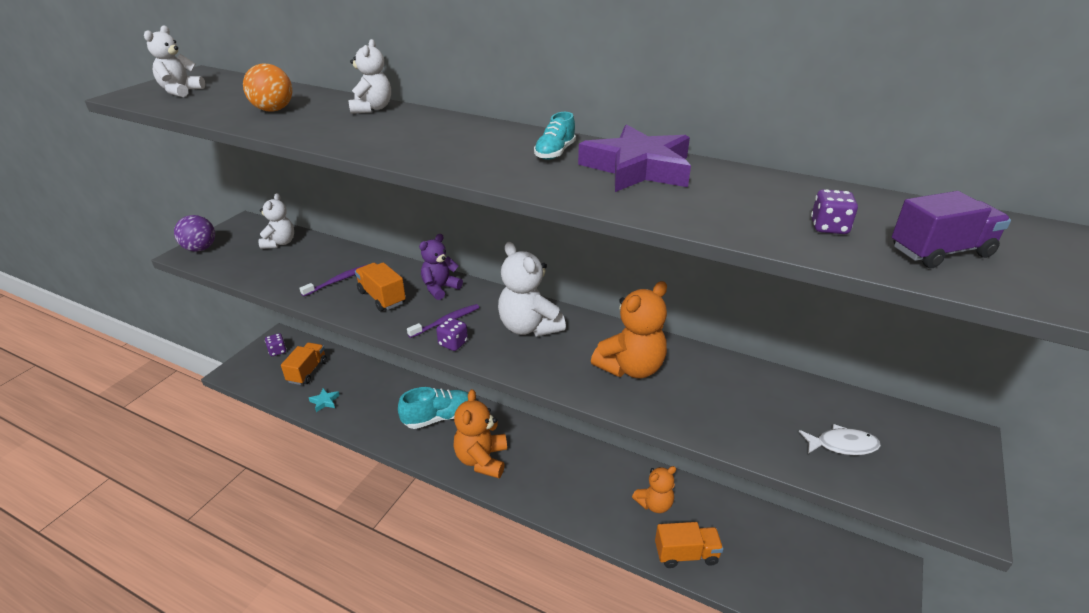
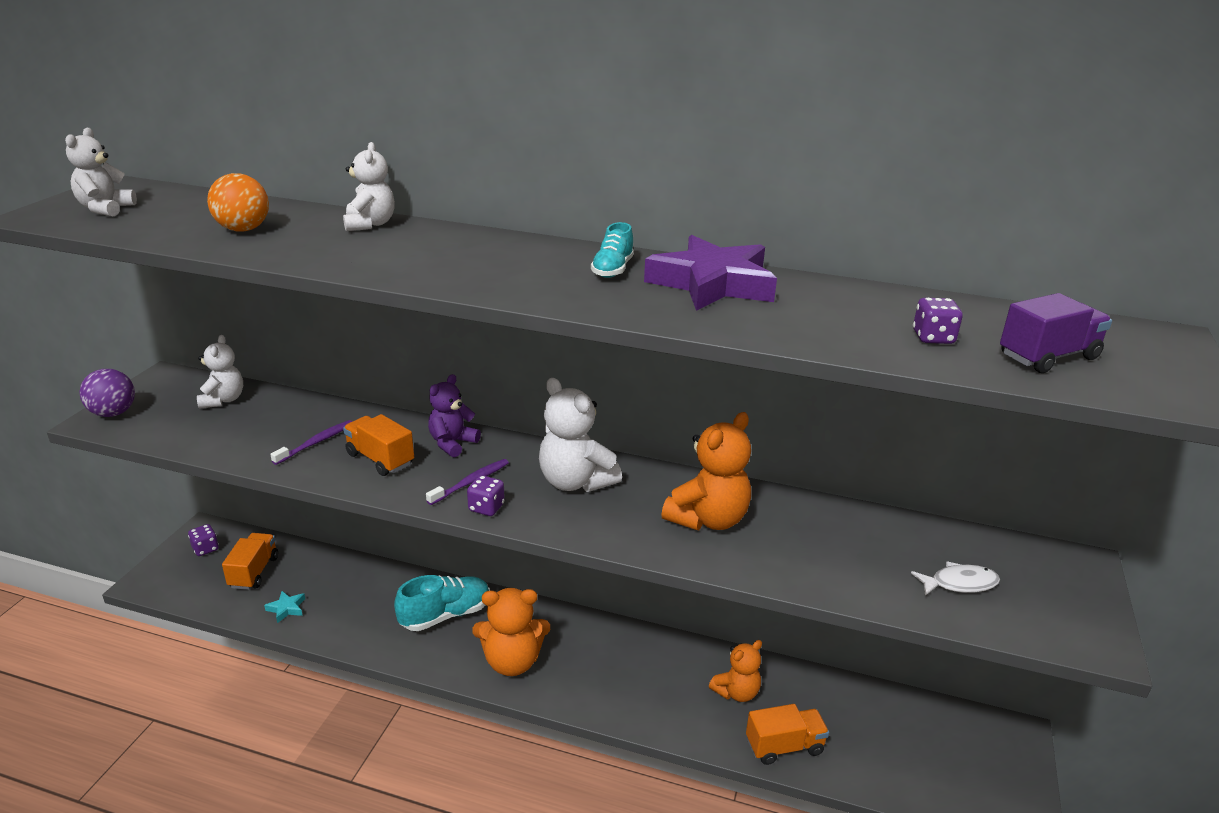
camera: 10 degrees left, 5 degrees down
(482, 460) = (512, 661): orange teddy bear -> orange teddy bear turned 90 degrees counterclockwise

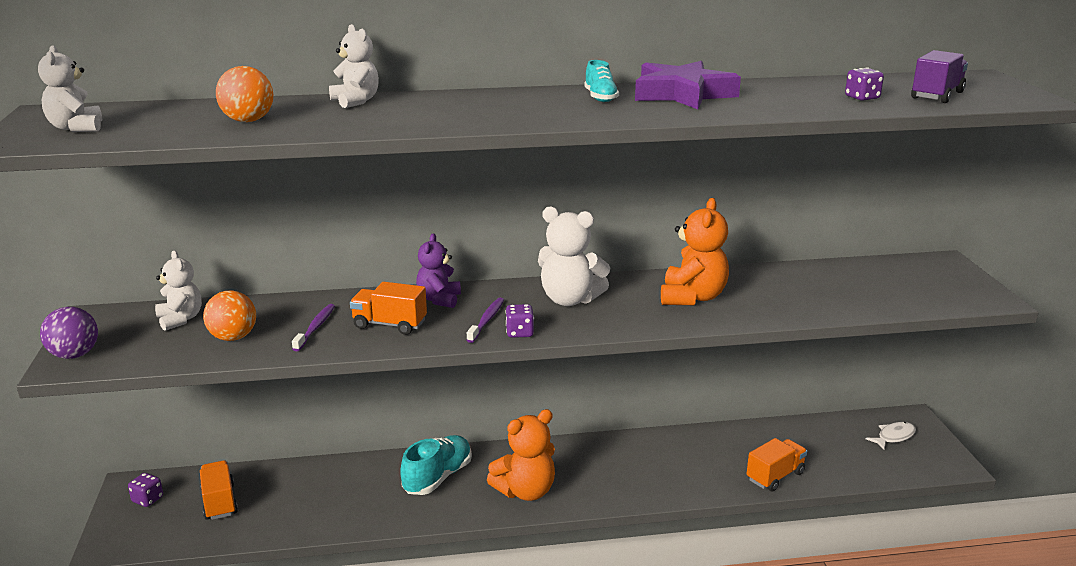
camera: 25 degrees left, 5 degrees down
(242, 432) = (233, 337): none -> orange ball
(286, 608) = (282, 519): turquoise star -> none
(736, 692) = (714, 454): orange teddy bear -> none
(959, 583) = (887, 290): white fish -> white fish (894, 437)

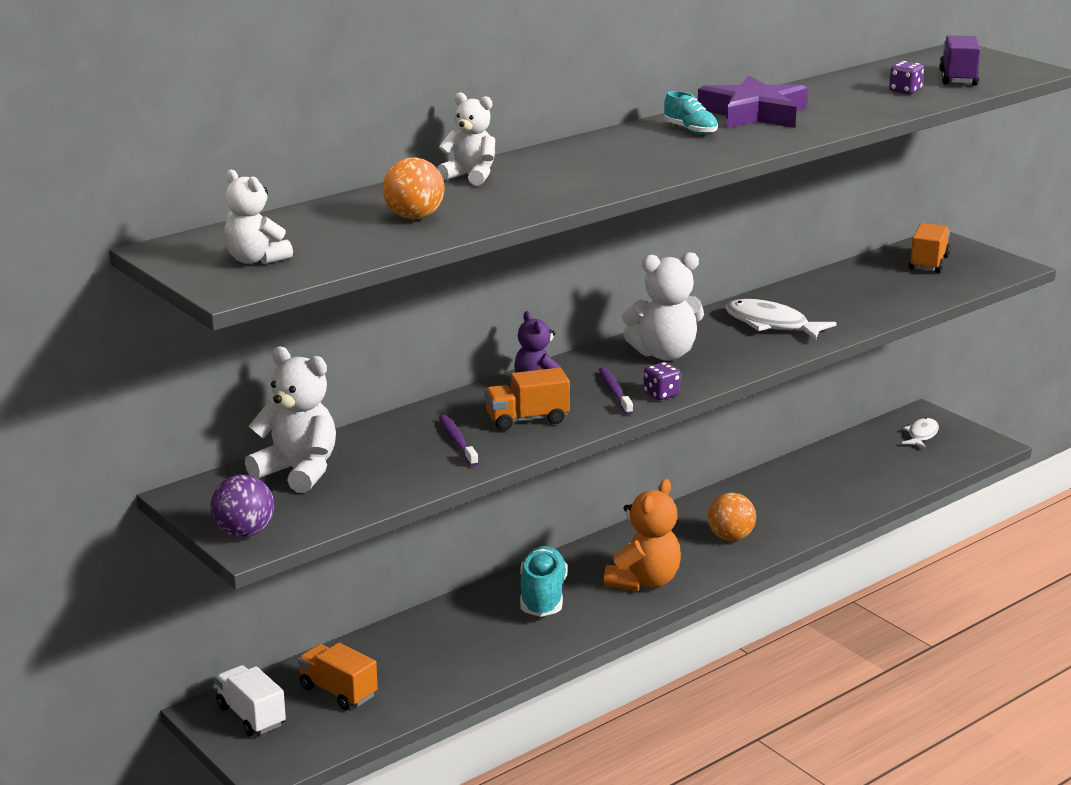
camera: 30 degrees left, 0 degrees up
(147, 499) = (251, 716): purple dice -> white truck
(180, 319) = (298, 472): white teddy bear -> white teddy bear, size x1.52
(233, 337) = (387, 472): orange ball -> orange ball (730, 537)
(692, 297) = (771, 324): orange teddy bear -> white fish
(775, 476) = (854, 499): orange truck -> orange truck (928, 263)

